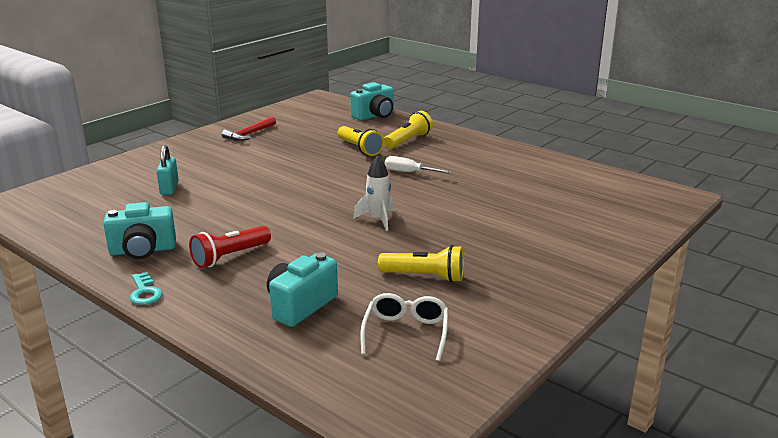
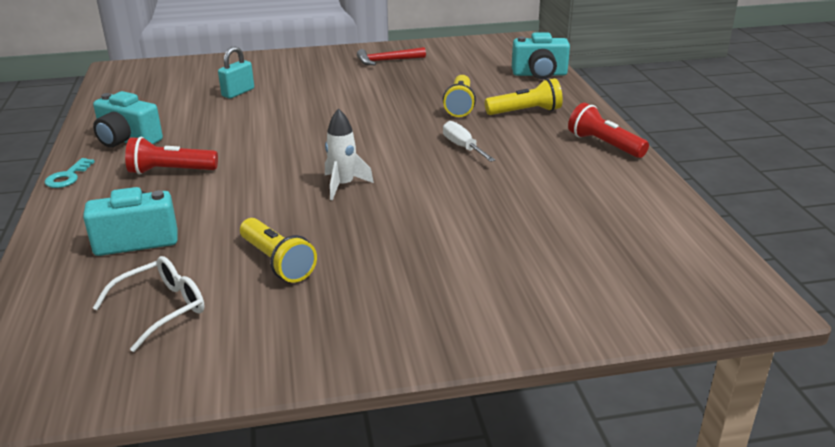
camera: 40 degrees right, 5 degrees up
(486, 146) = (604, 145): none -> red flashlight

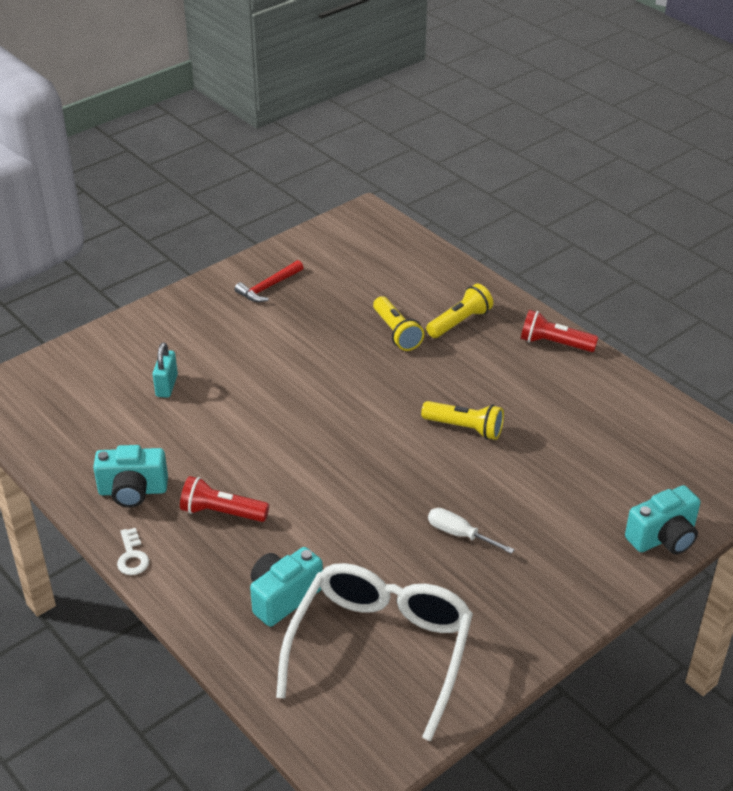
camera: 30 degrees left, 10 degrees up
(68, 177) = (132, 556): turquoise key -> white key
(161, 309) = (380, 650): white glasses -> white glasses, size x2.05
(170, 171) = (222, 512): red flashlight -> red flashlight turned 45 degrees clockwise
(277, 262) = (419, 571): yellow flashlight -> yellow flashlight (465, 428)
(343, 185) = (390, 470): white rocket -> none
(463, 147) = (446, 387): white screwdriver -> white screwdriver (460, 534)
(539, 74) = (430, 263): turquoise camera -> turquoise camera (663, 537)

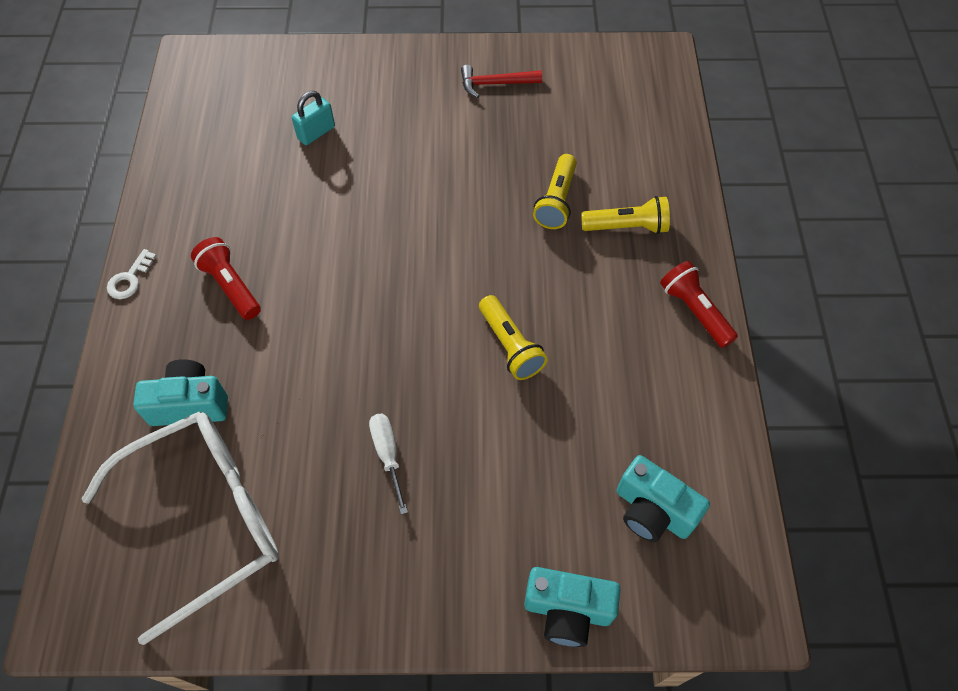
camera: 40 degrees right, 20 degrees up
(133, 491) = (191, 217): turquoise camera -> turquoise camera (652, 511)

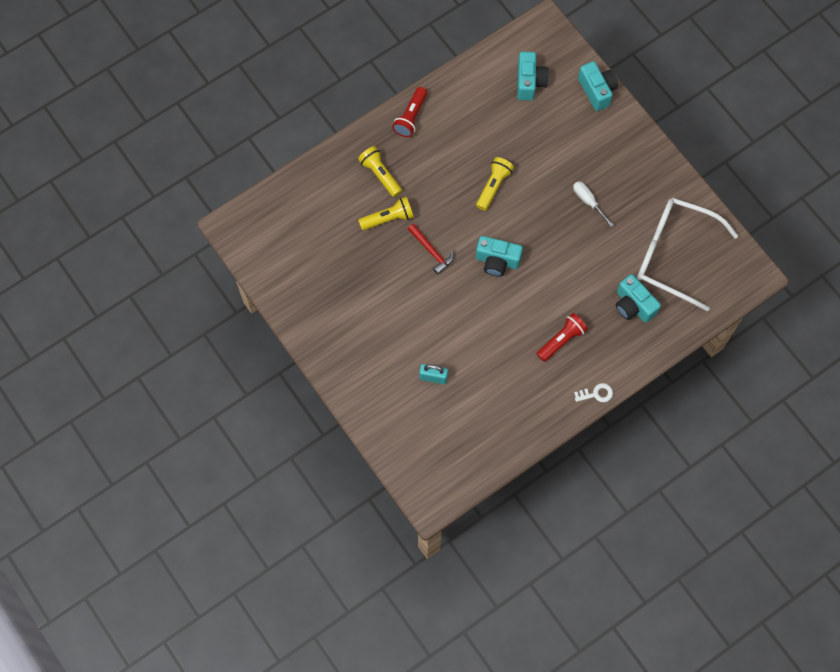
camera: 125 degrees left, 10 degrees up
(231, 286) = (561, 340): red flashlight -> red flashlight turned 150 degrees counterclockwise
(388, 455) = (588, 201): white screwdriver -> white screwdriver turned 105 degrees clockwise
(399, 282) = (497, 261): none -> turquoise camera
(495, 84) = (322, 305): red hammer -> red hammer (431, 251)

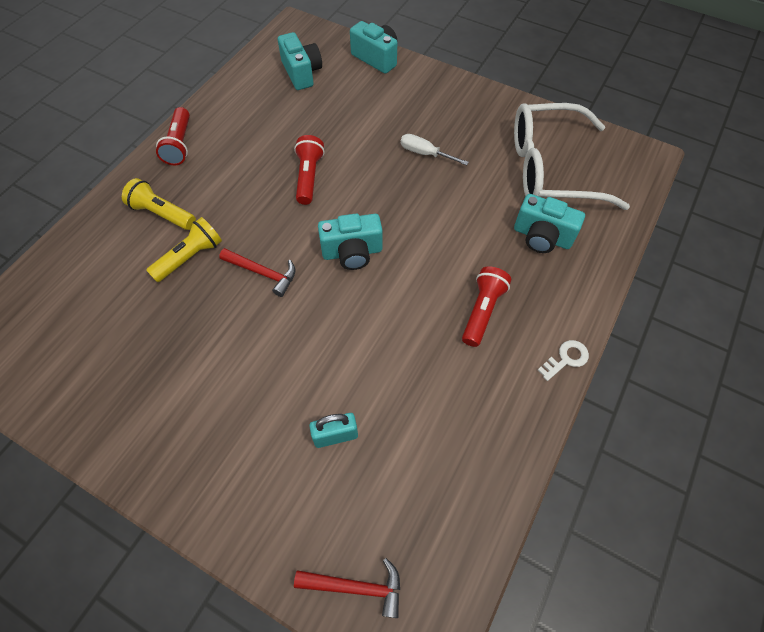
camera: 25 degrees left, 10 degrees down
(410, 459) = (356, 587): none -> red hammer
(493, 186) = (308, 177): yellow flashlight -> red flashlight

